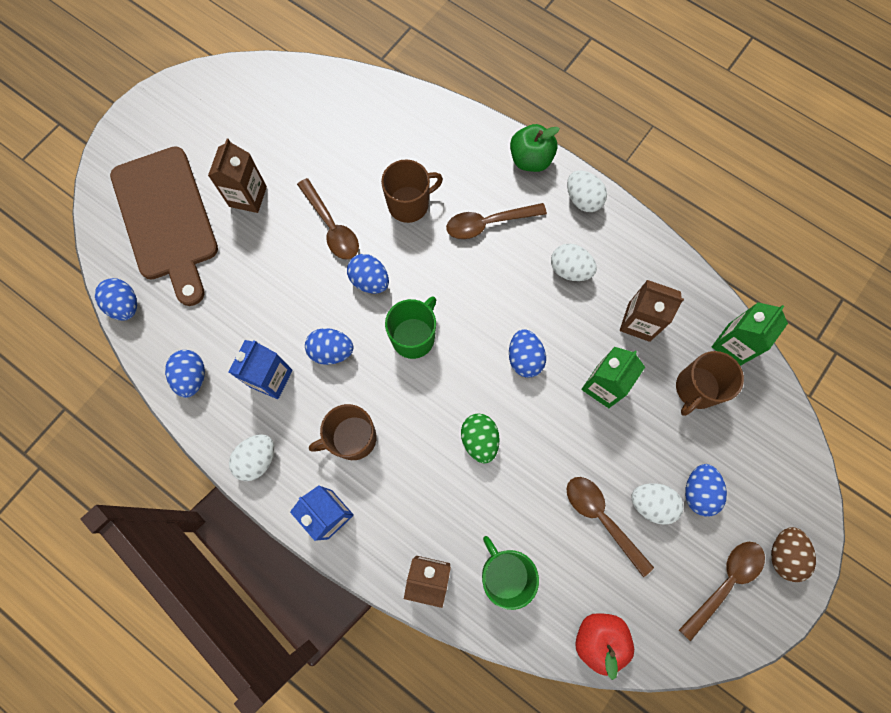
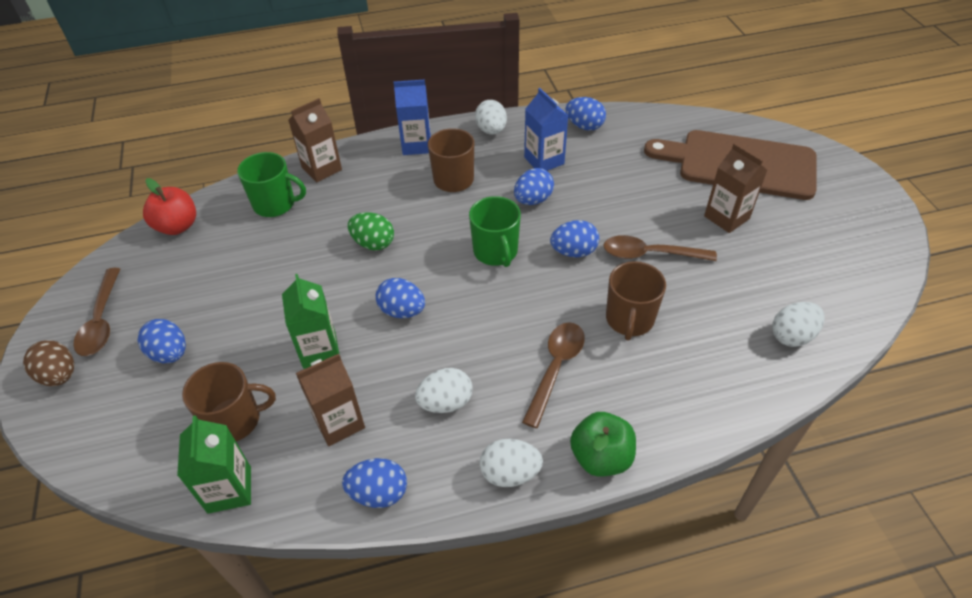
camera: 130 degrees right, 25 degrees down
(125, 305) = (674, 118): blue egg -> blue egg (378, 493)
(602, 519) = (235, 278): brown spoon -> none
(651, 503) = (204, 315): white egg -> white egg (792, 336)
(696, 389) = (235, 420): brown mug -> brown mug turned 90 degrees clockwise

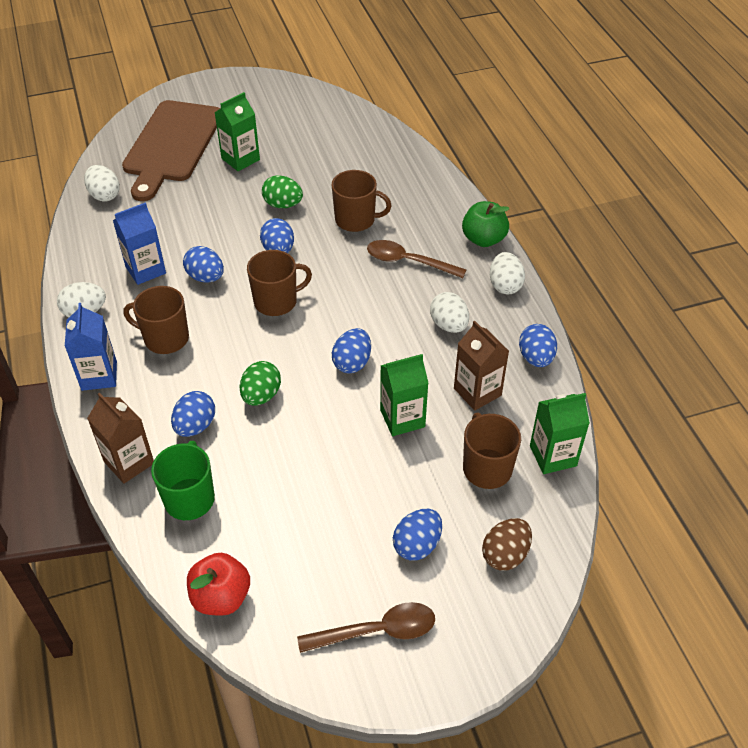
camera: 95 degrees left, 0 degrees up
(60, 375) = (455, 646): brown egg -> brown egg (505, 555)
(496, 252) = (276, 301): green mug -> brown mug
(584, 126) = (93, 240): blue egg -> blue egg (195, 426)
(650, 254) = (283, 205): brown spoon -> green egg
(726, 217) = (240, 159): brown carton -> green carton
(792, 336) = (367, 141): white egg -> white egg (104, 195)

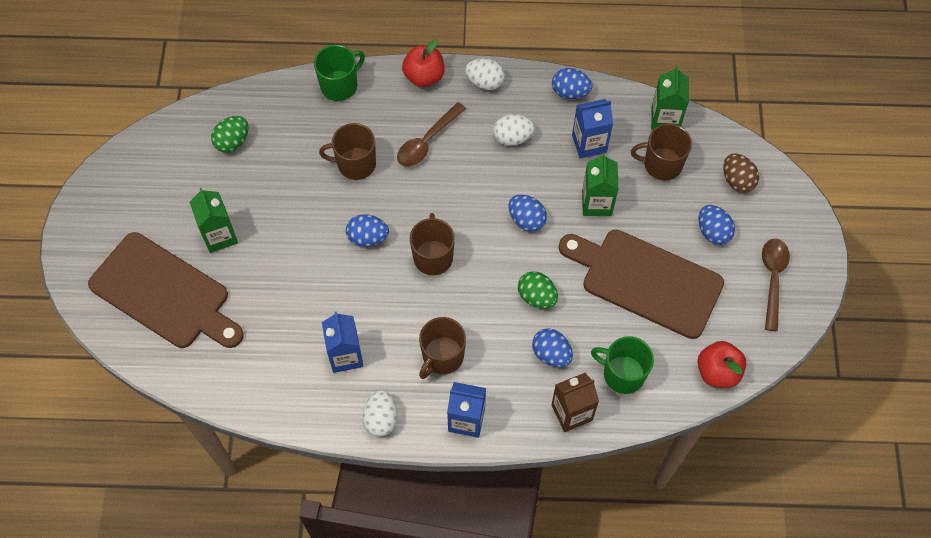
camera: 70 degrees left, 15 degrees up
(104, 195) = (216, 373): white egg -> none
(206, 277) = (378, 306): blue egg -> none
(283, 205) = (306, 217): green egg -> green egg (232, 142)
(319, 491) = (646, 281): none -> brown cutting board
(356, 220) = (355, 164): brown mug -> brown mug turned 120 degrees counterclockwise
(437, 186) = (340, 85): none -> green mug
(477, 392) = (589, 144): brown carton -> blue carton
(483, 239) = (424, 76): green apple -> red apple

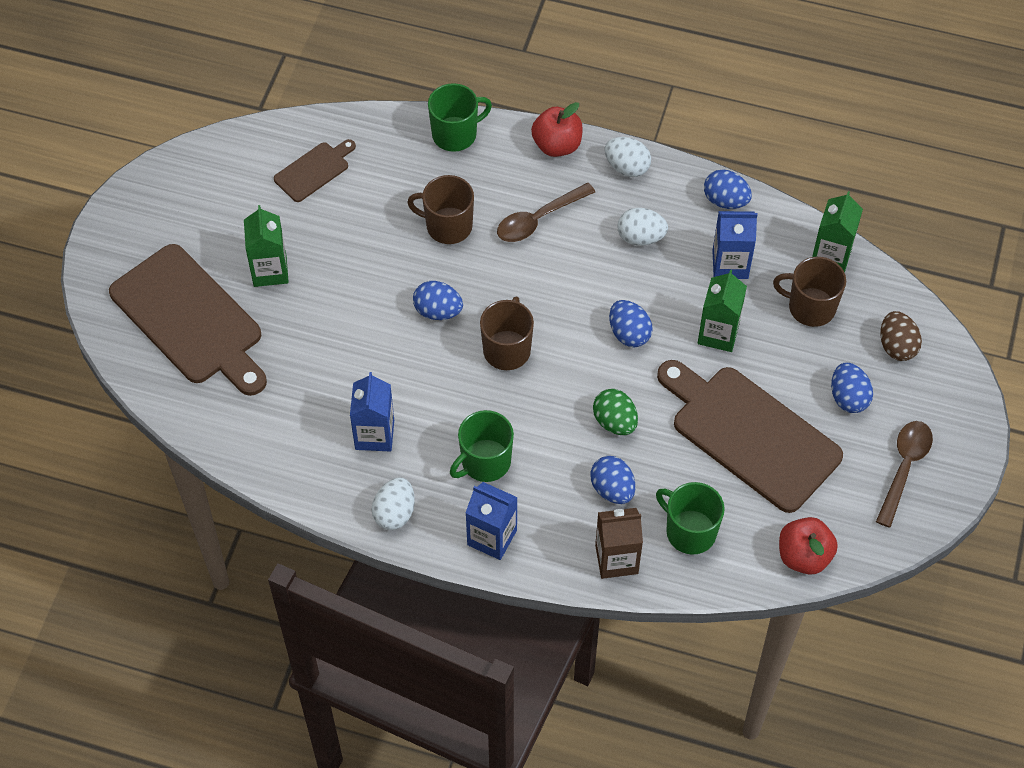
camera: 15 degrees right, 5 degrees down
(232, 142) = (314, 170): green egg -> brown cutting board
(442, 357) = (485, 462): brown mug -> green mug

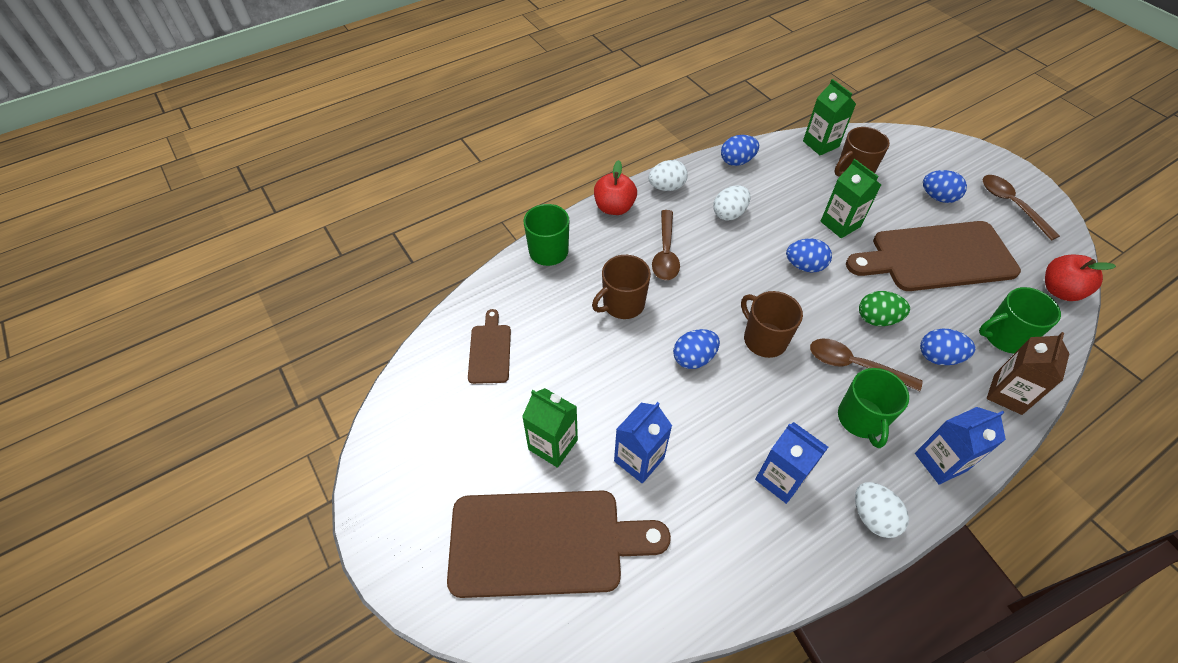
camera: 50 degrees left, 5 degrees down
(541, 430) = (854, 365): none -> brown spoon
(730, 264) = (788, 187): blue carton -> blue carton (639, 459)
(896, 346) = (912, 156): brown egg -> none

